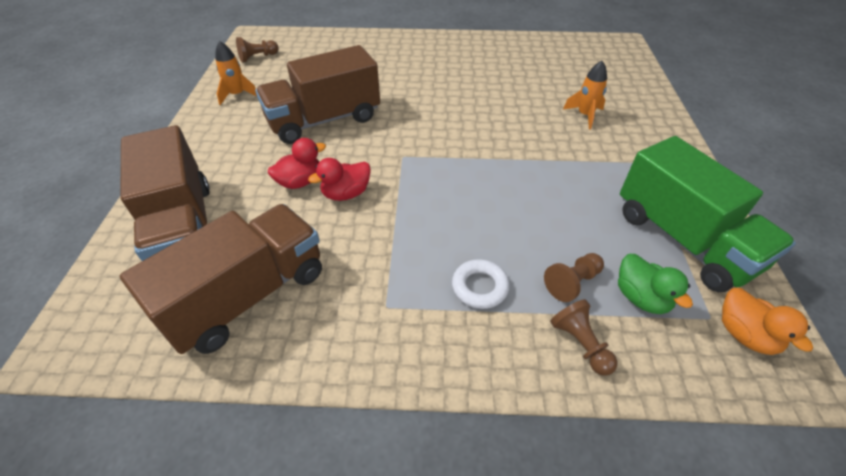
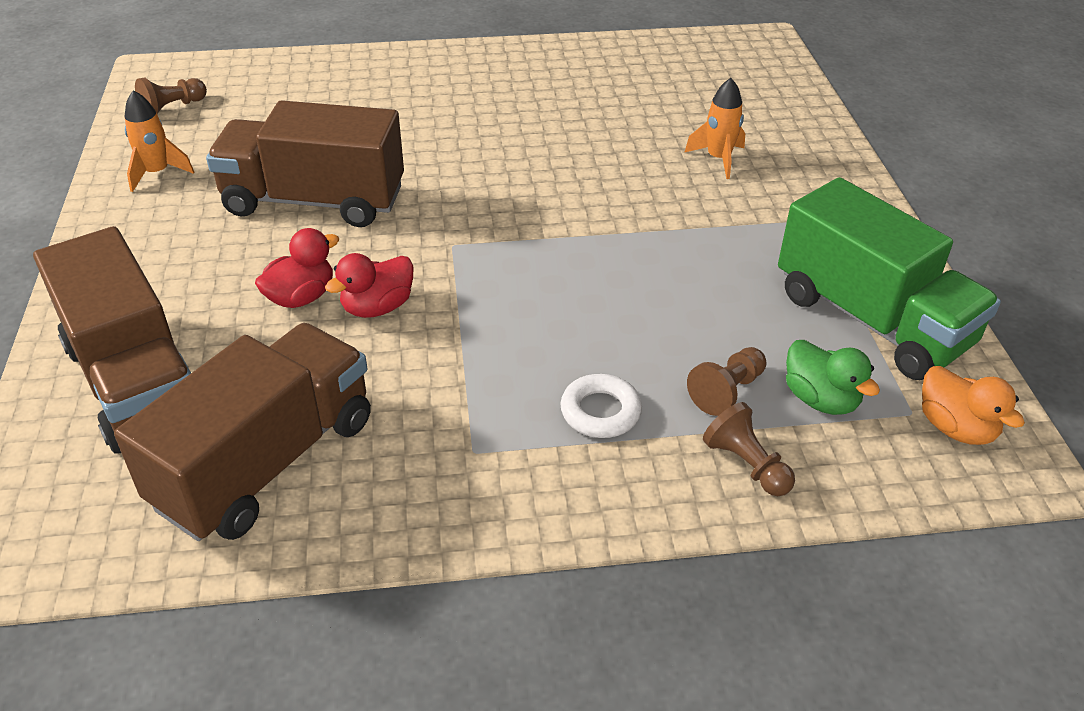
camera: 10 degrees left, 5 degrees down
(324, 120) = (314, 201): brown truck -> brown truck turned 45 degrees clockwise

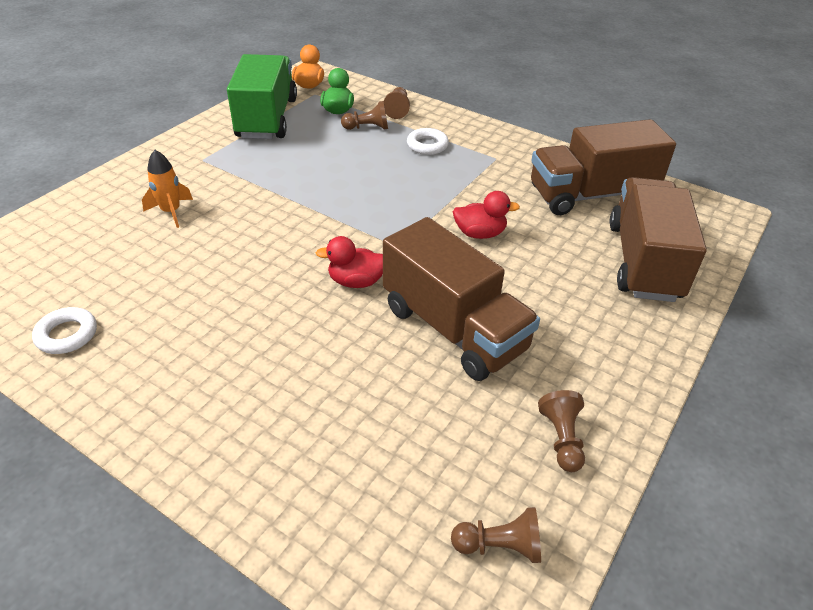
camera: 140 degrees left, 0 degrees up
(157, 173) = (561, 439): orange rocket -> brown pawn
(301, 297) = (518, 261): red duck -> red duck (356, 281)
(607, 62) = (67, 335): none -> white ring

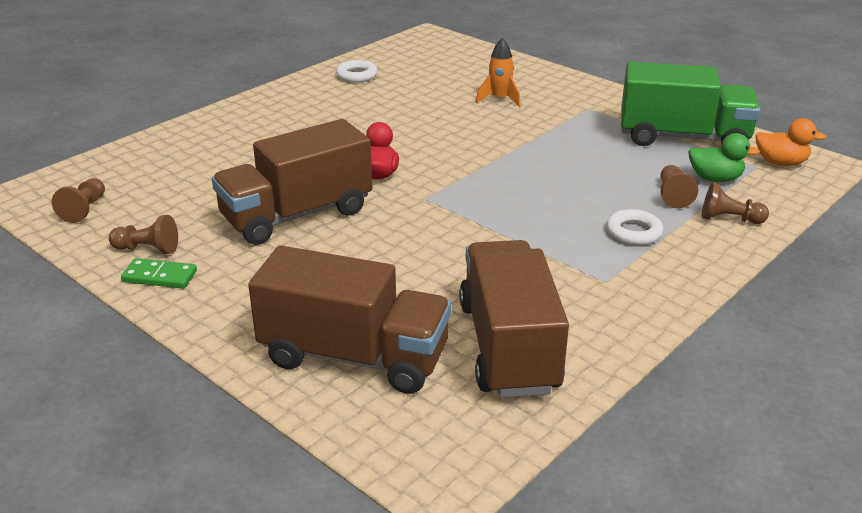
camera: 100 degrees right, 10 degrees down
(480, 234) = (437, 247): red duck -> none
(605, 411) = (159, 276): none -> green domino

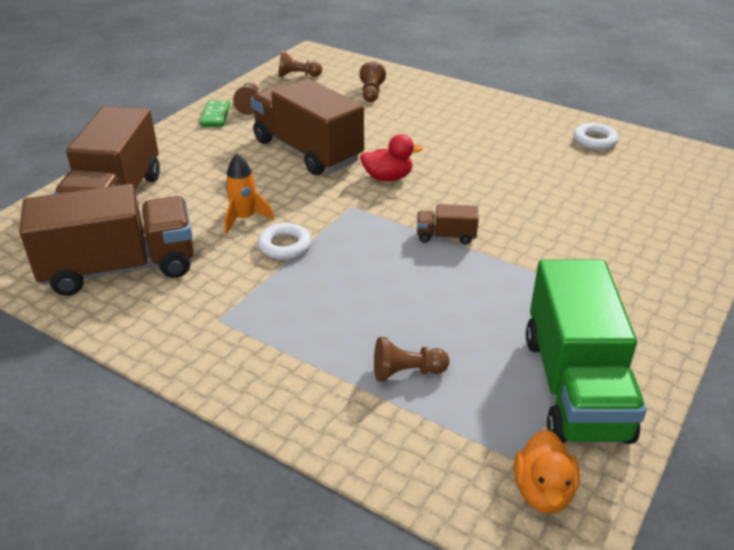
camera: 80 degrees right, 5 degrees up
(491, 158) = (446, 236): none -> brown truck
(499, 99) = (597, 231): orange rocket -> orange rocket (244, 219)
(633, 232) = (313, 339): white ring -> white ring (285, 246)
(715, 179) = (464, 413): green duck -> none
(729, 219) = (360, 421): brown pawn -> brown pawn (371, 93)

